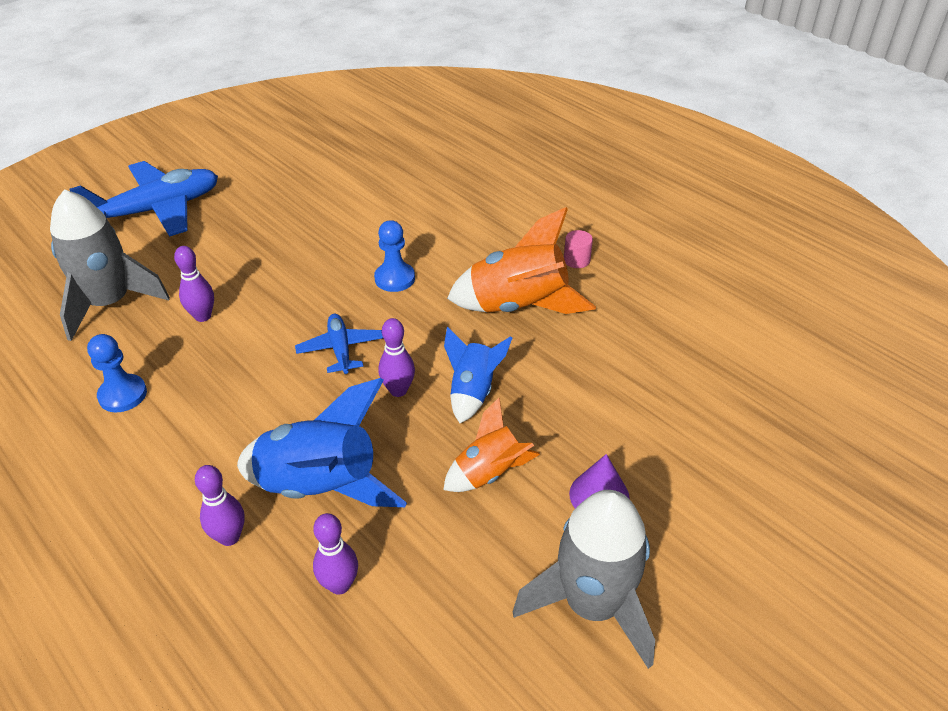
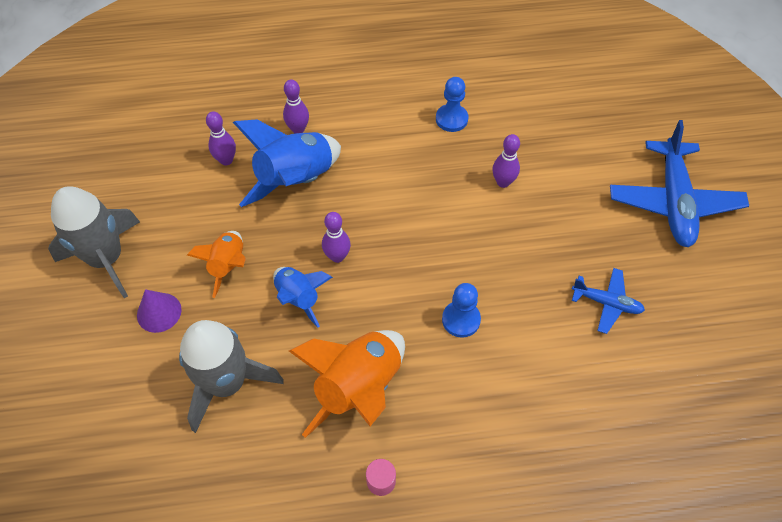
camera: 125 degrees right, 15 degrees up
(110, 303) = (556, 138): grey rocket -> grey rocket (227, 383)
(340, 349) = (404, 244): blue plane -> blue plane (606, 303)

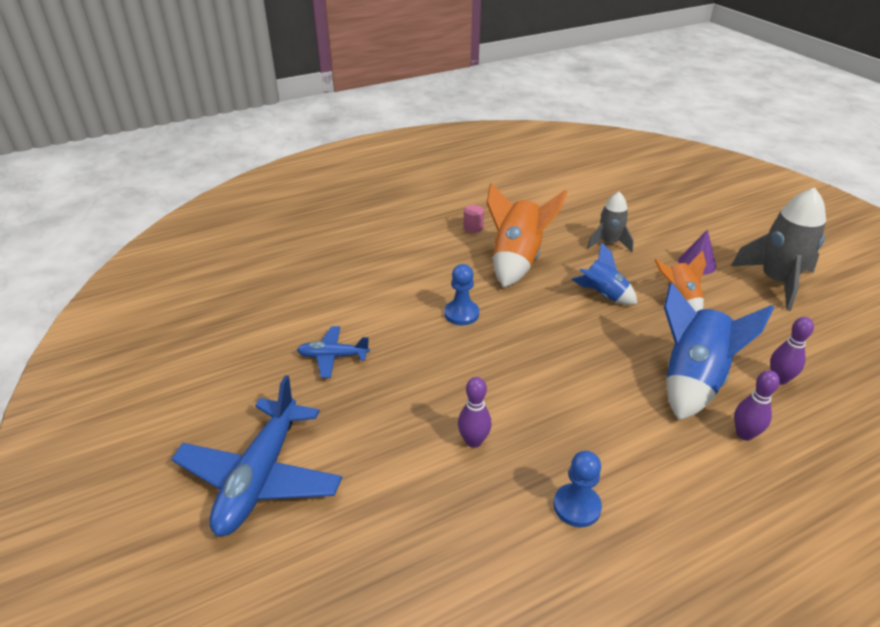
camera: 160 degrees right, 20 degrees down
(227, 383) = (609, 243): grey rocket -> grey rocket, size x0.59
(337, 256) = (596, 329): purple bowling pin -> none
(673, 201) = (260, 477): blue plane -> blue plane turned 150 degrees counterclockwise

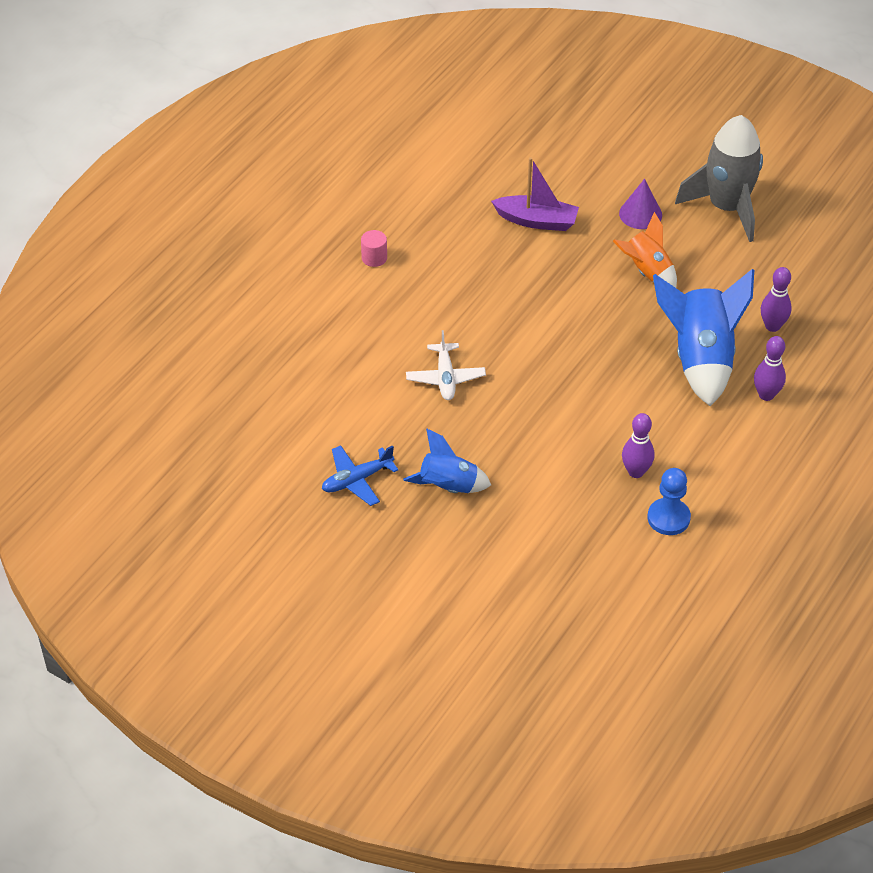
camera: 30 degrees left, 10 degrees up
(260, 477) = (395, 616): blue plane -> none
(461, 314) = (445, 378): blue pawn -> white plane
(473, 441) = (551, 502): purple bowling pin -> purple bowling pin (636, 472)
(516, 261) = (454, 286): orange rocket -> none
(603, 295) = (570, 296): blue rocket -> blue rocket (448, 487)
(609, 243) = (536, 221): grey rocket -> purple boat

